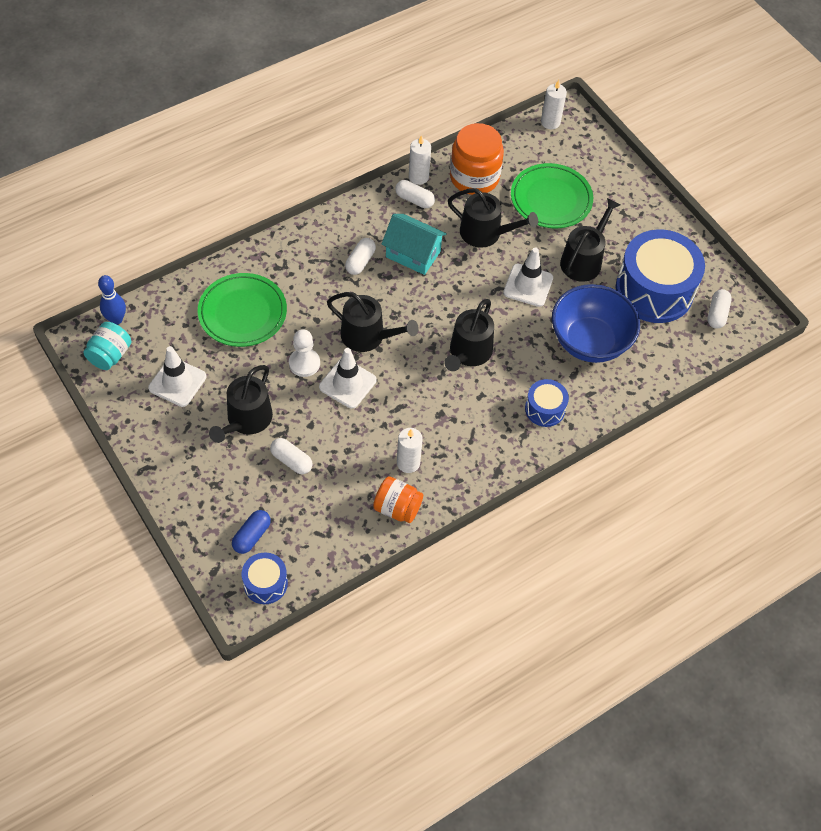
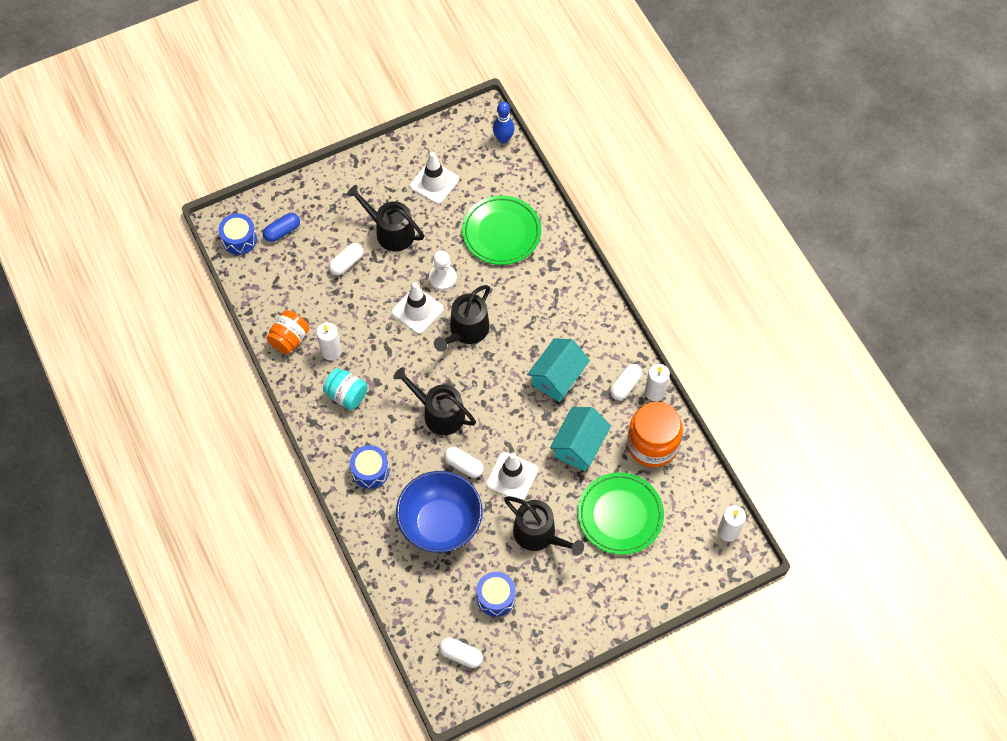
camera: 100 degrees right, 5 degrees up
(110, 355) = (467, 135): turquoise jar -> turquoise jar (346, 395)
(251, 536) = (282, 231): blue capsule -> blue capsule turned 75 degrees counterclockwise
(360, 261) = (552, 331): white capsule -> white capsule (463, 465)
(485, 233) = (579, 446): black watering can -> turquoise house
(654, 290) = (496, 597): blue drum -> blue drum, size x0.48

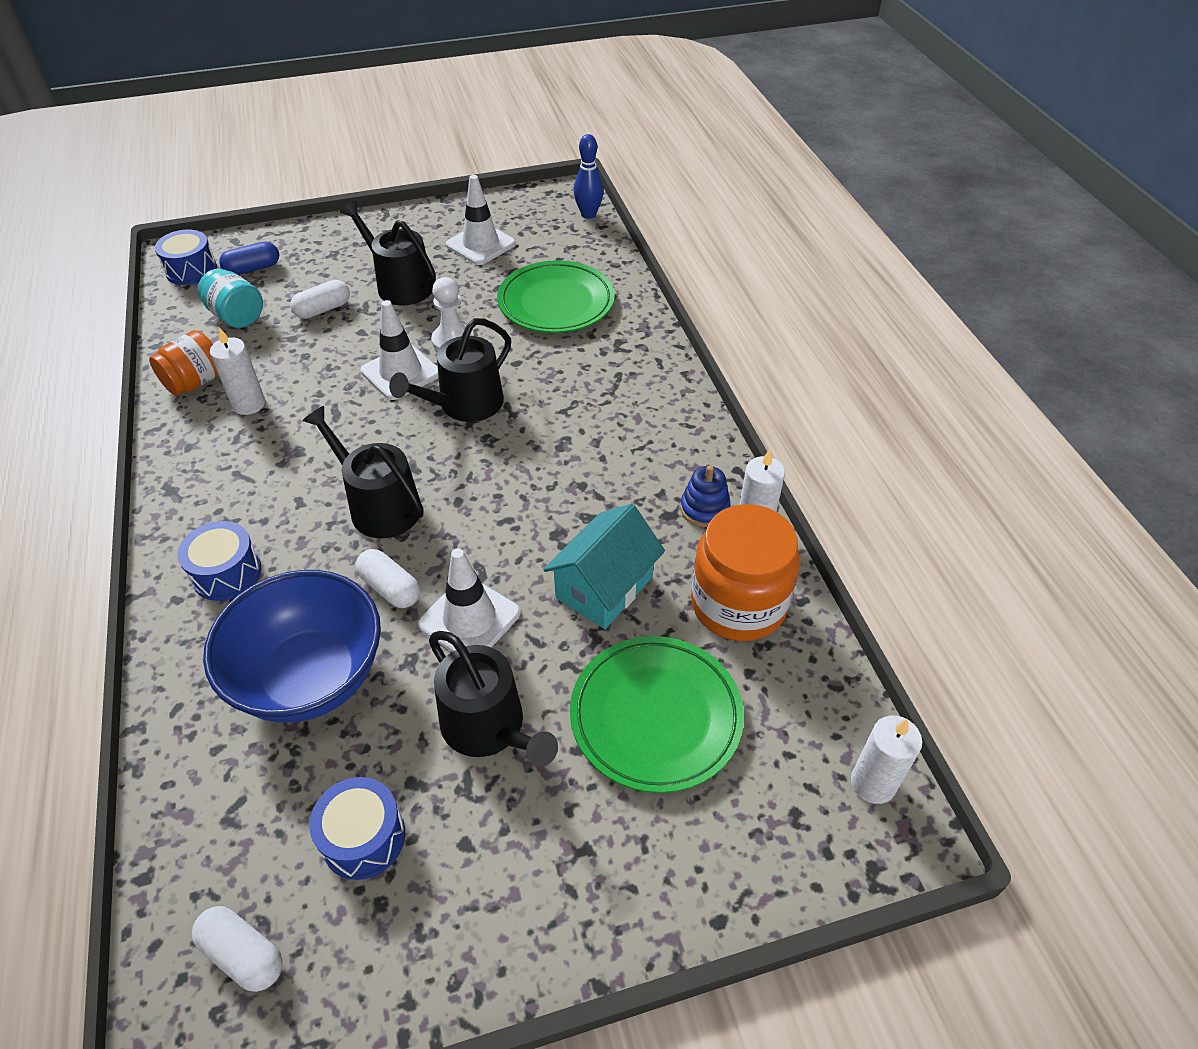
camera: 10 degrees right, 15 degrees down
(346, 395) = (243, 461): turquoise jar -> turquoise jar (236, 316)
(557, 377) = (592, 483): turquoise house -> none
(625, 385) = (704, 509): white capsule -> blue stacking toy

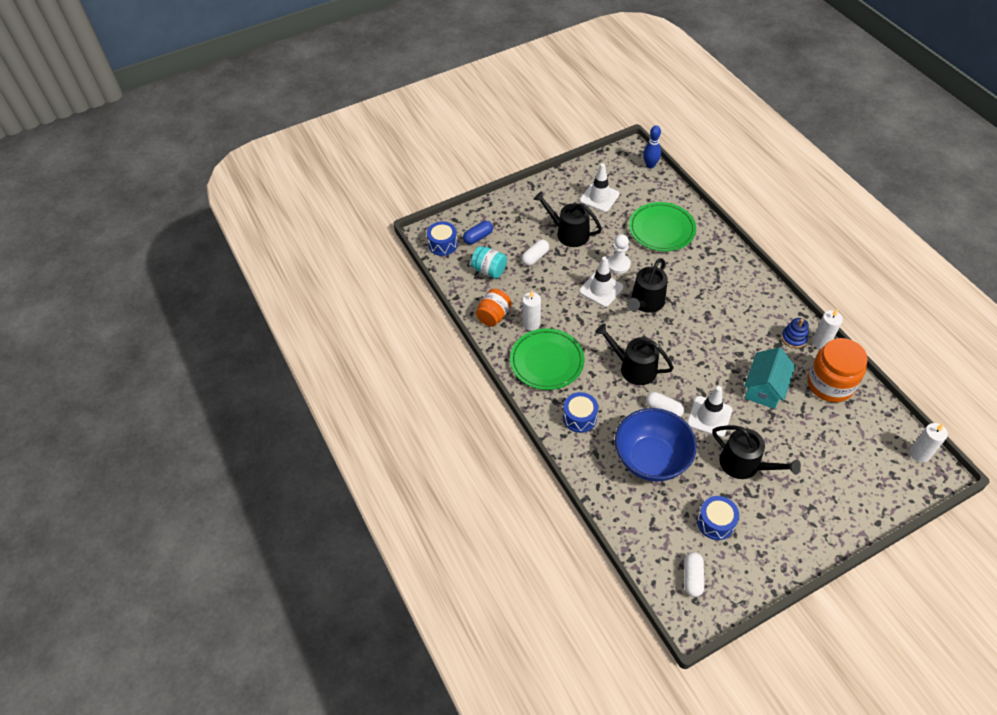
camera: 10 degrees left, 5 degrees up
(243, 954) = (692, 577): white capsule -> white capsule turned 75 degrees clockwise
(656, 716) = (815, 444): green plate -> green plate (547, 361)

